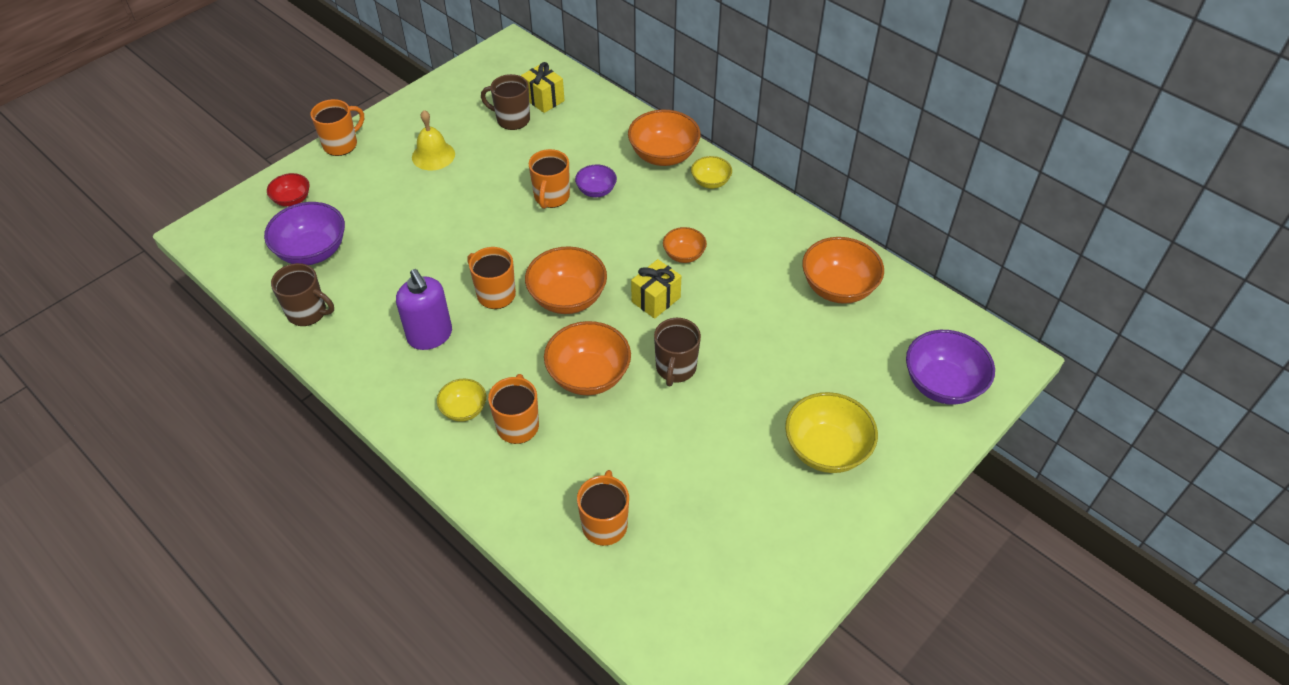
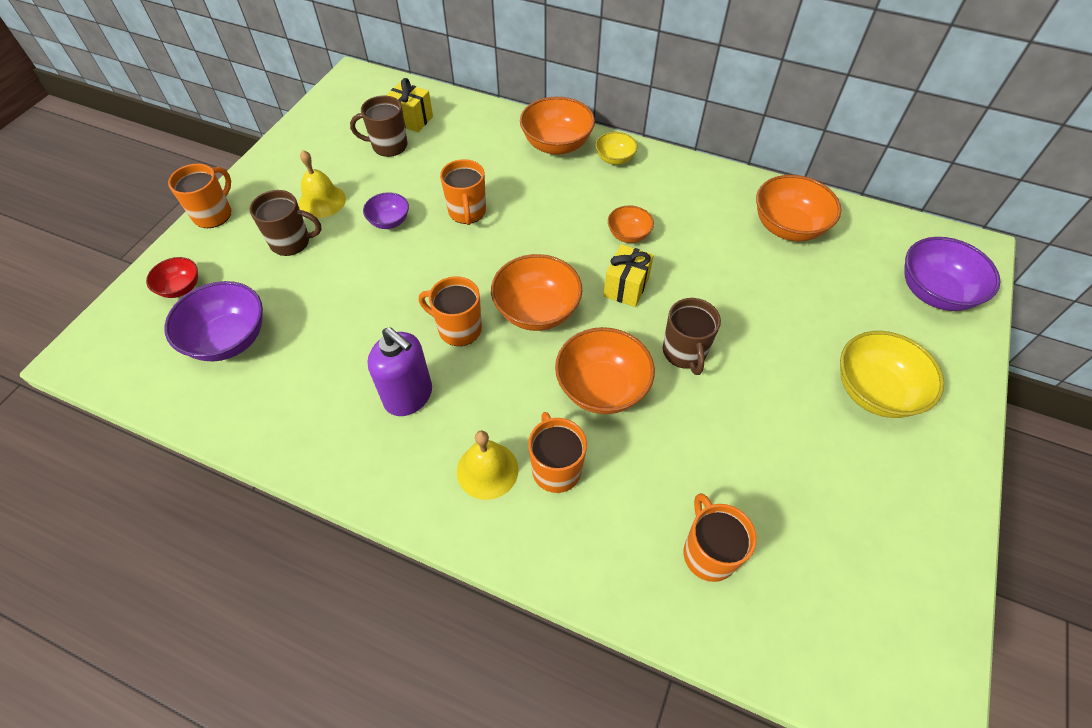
camera: 20 degrees left, 5 degrees up
(308, 312) = (253, 412): brown mug -> brown mug (291, 242)
(464, 409) = (487, 470): yellow bowl -> yellow bell
(596, 191) = (509, 194): purple bowl -> purple bowl (389, 221)

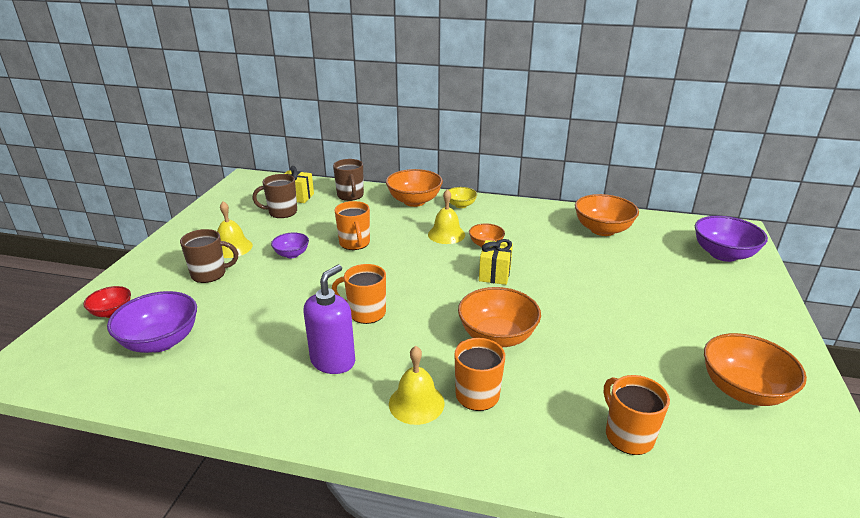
camera: 10 degrees left, 25 degrees down
(214, 214) = (138, 263): orange mug -> none
(409, 396) = (333, 361): purple soap dispenser -> purple soap dispenser turned 90 degrees counterclockwise
(537, 311) = (428, 295): orange bowl -> orange bowl (743, 390)
(583, 210) = (446, 234): none -> yellow bell
(684, 353) = (555, 307): brown mug -> brown mug (350, 195)
(874, 391) = (710, 314): yellow bowl -> none

